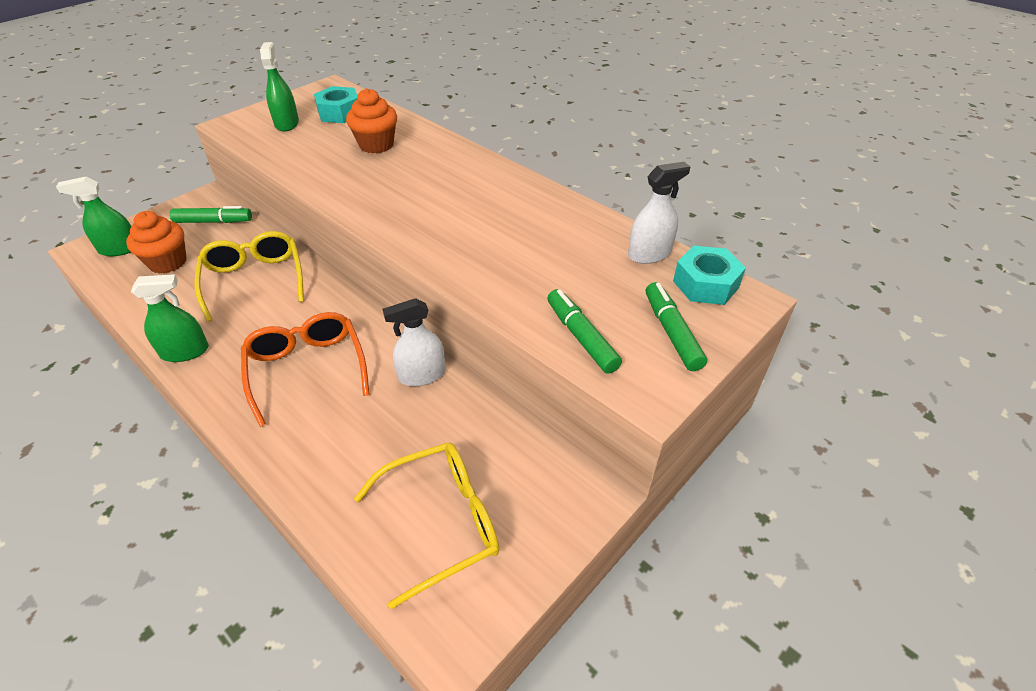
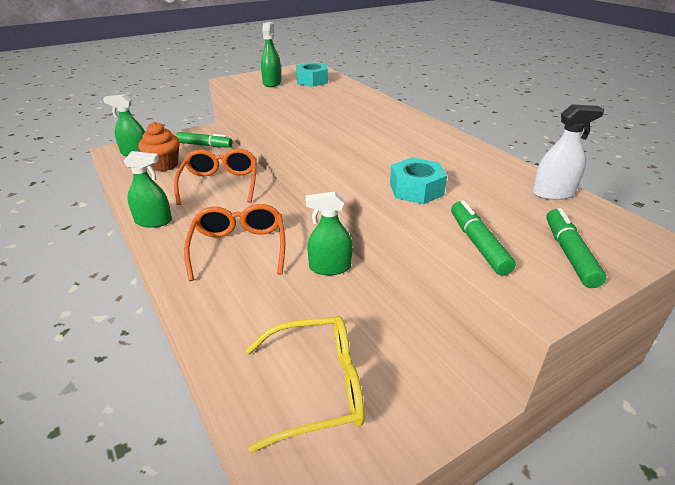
camera: 15 degrees right, 10 degrees down
(254, 280) = (220, 184): yellow glasses -> orange glasses
(376, 145) = (333, 100): orange cupcake -> none
(422, 375) = (330, 267): white spray bottle -> green spray bottle
(706, 284) = (608, 222): turquoise nut -> turquoise nut (416, 189)

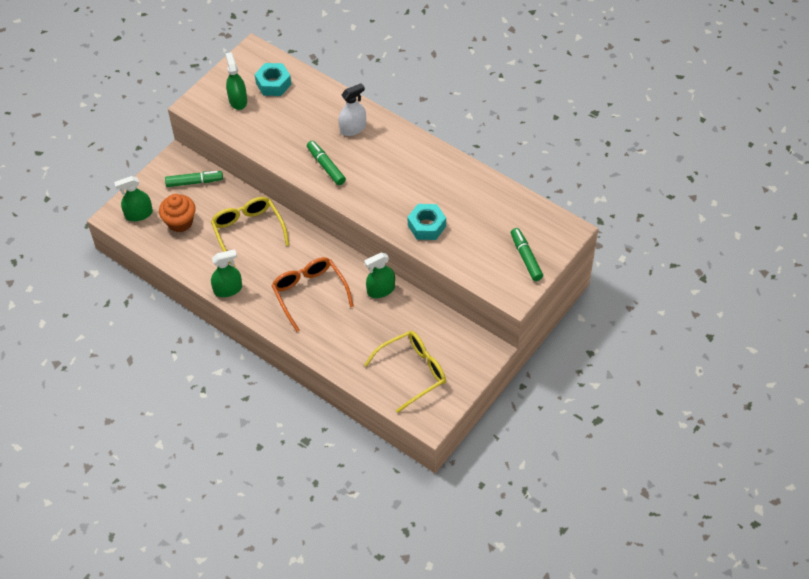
camera: 20 degrees left, 20 degrees up
(220, 184) = (248, 231): orange glasses -> yellow glasses
(478, 244) = (476, 266): green marker -> green marker (326, 166)
(553, 193) = (513, 202): white spray bottle -> white spray bottle (353, 128)

